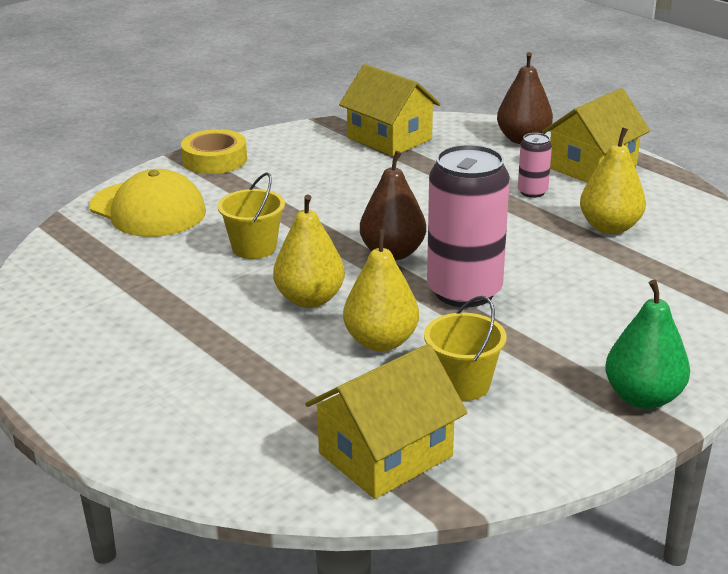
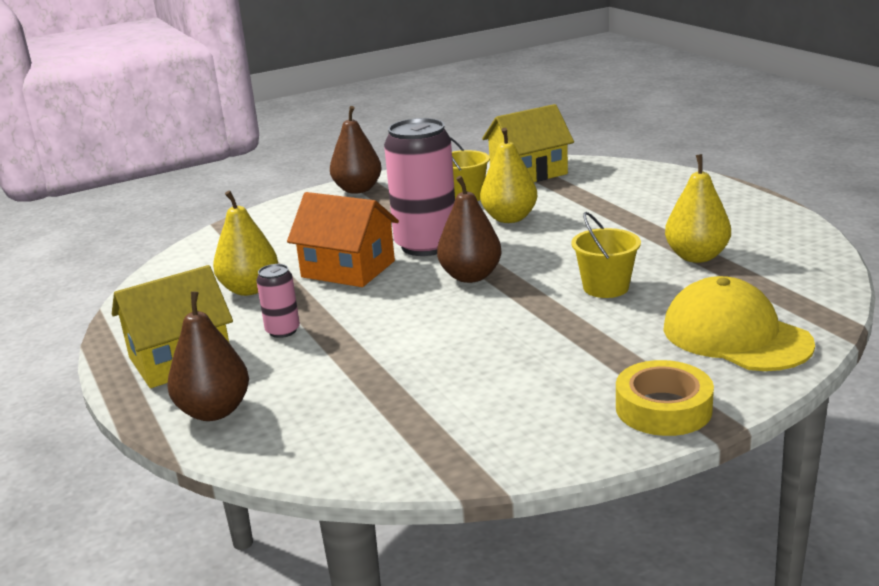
camera: 165 degrees left, 5 degrees down
(310, 299) = (558, 245): yellow pear -> yellow pear (696, 257)
(389, 138) = (396, 429): yellow house -> none
(529, 255) = (348, 269): none -> orange house
(643, 397) = (358, 189): green pear -> brown pear

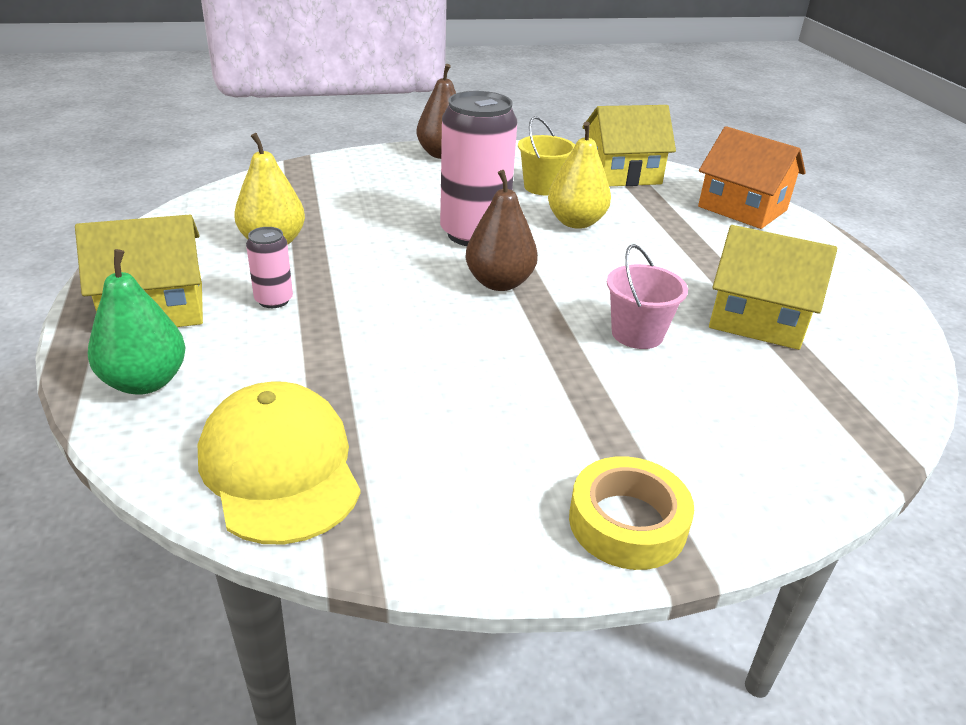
camera: 10 degrees right, 10 degrees up
(214, 411) = (145, 382): brown pear -> green pear
(348, 269) = (381, 243): orange house -> orange house (742, 208)
(605, 287) = (637, 334): yellow bucket -> pink bucket
(696, 257) = (757, 319): yellow pear -> yellow house
(735, 336) = (759, 440): yellow cap -> yellow cap (280, 467)

